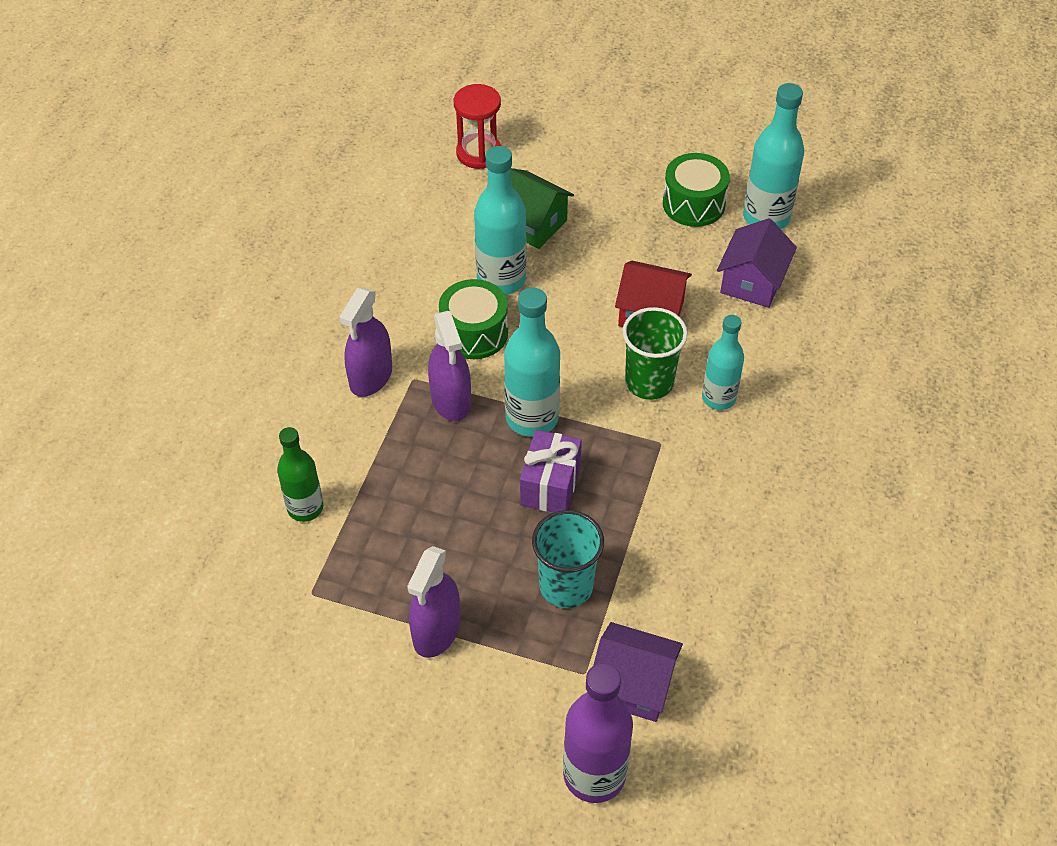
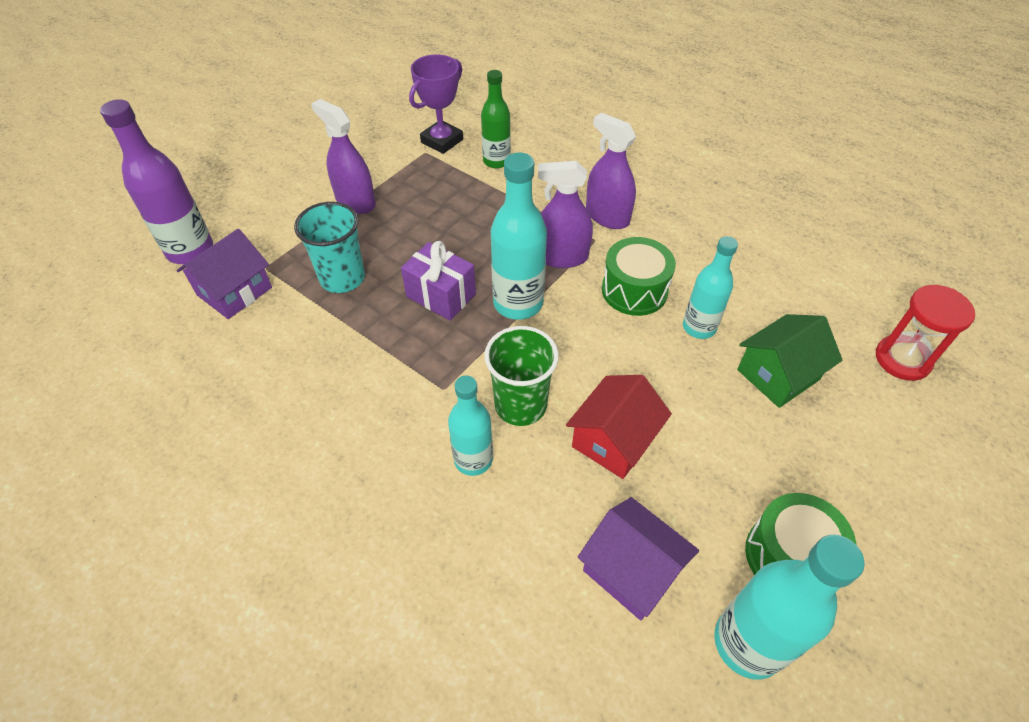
camera: 110 degrees right, 0 degrees up
(280, 583) = (442, 141): none -> purple trophy
(501, 280) = (699, 327): turquoise bottle -> turquoise bottle, size x0.66

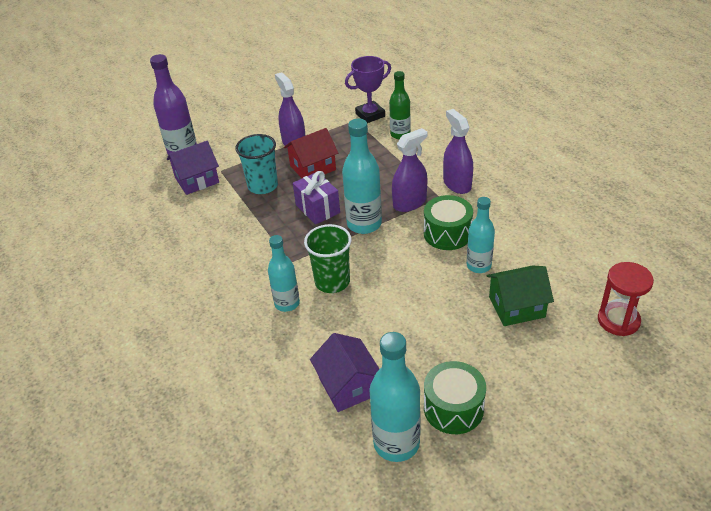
camera: 25 degrees right, 10 degrees down
(561, 257) = (409, 203): purple spray bottle -> purple spray bottle turned 120 degrees clockwise
(614, 440) = (379, 316): red house -> red house (312, 168)

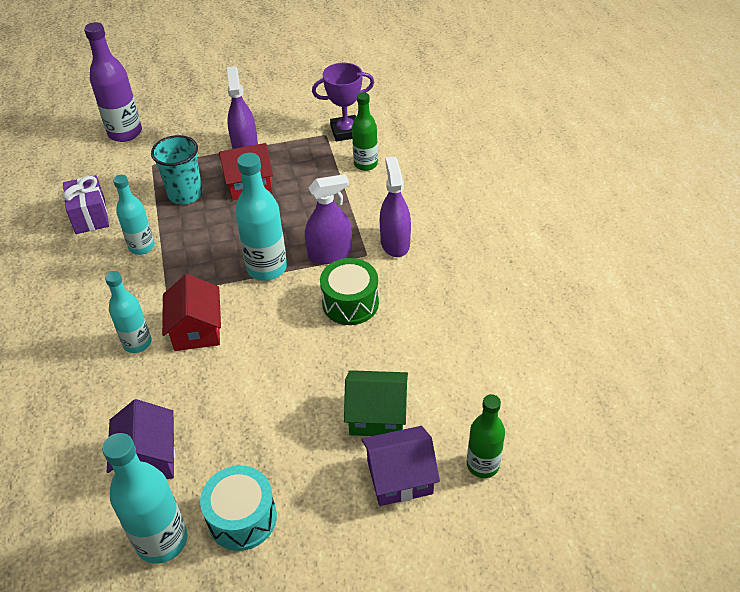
camera: 15 degrees right, 5 degrees up
(197, 180) = (122, 170): purple house -> purple house (400, 477)
(317, 209) = (227, 237): purple gift -> purple gift (90, 216)
(332, 282) = (196, 330): green cup -> red house
(453, 408) = (242, 518): green drum -> turquoise drum
(478, 266) = (363, 352): turquoise bottle -> turquoise bottle (142, 247)
(618, 320) = (482, 465): red hourglass -> green bottle

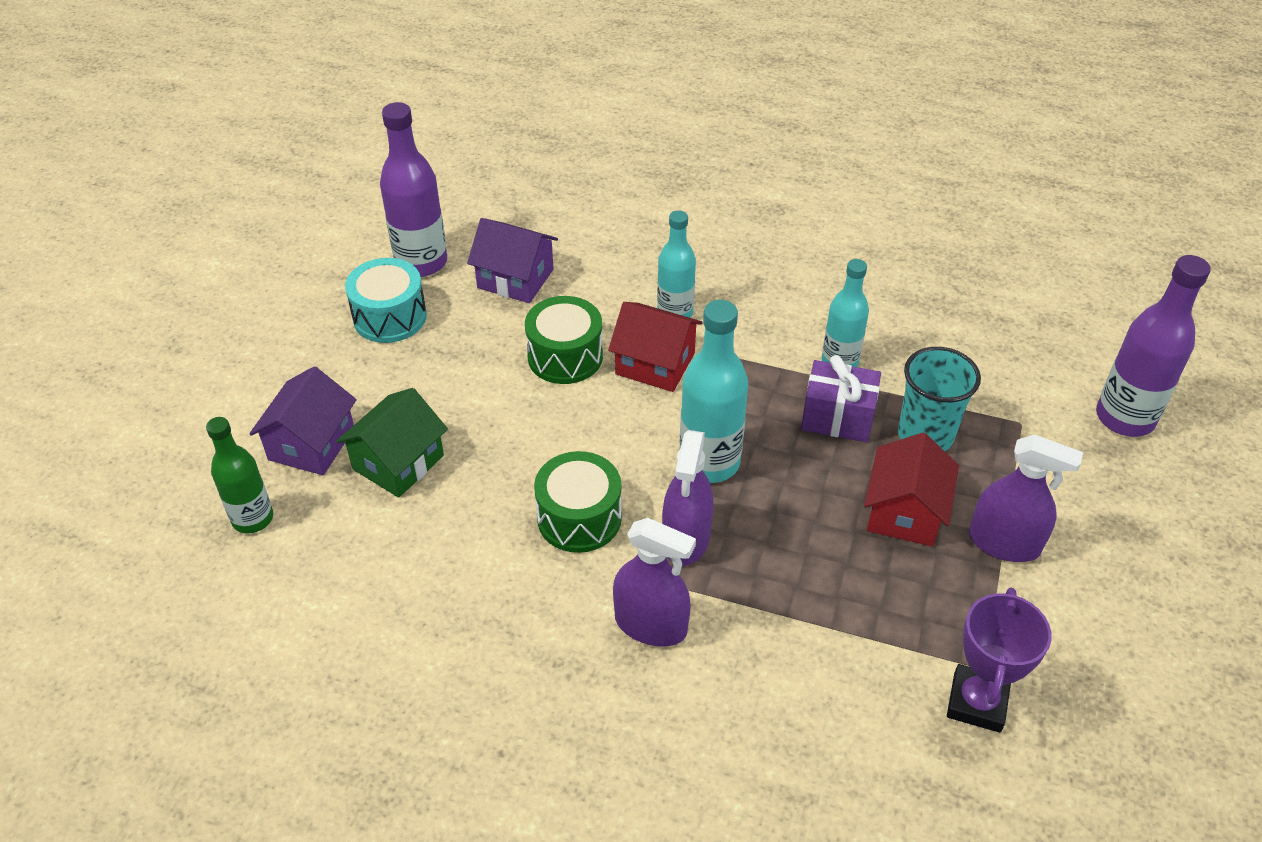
camera: 120 degrees right, 0 degrees up
(90, 216) = (935, 333): purple gift -> purple gift (837, 418)
(162, 540) = (421, 262): turquoise bottle -> purple bottle
(219, 380) = (565, 356): none -> green drum
(365, 164) = (864, 684): green bottle -> none

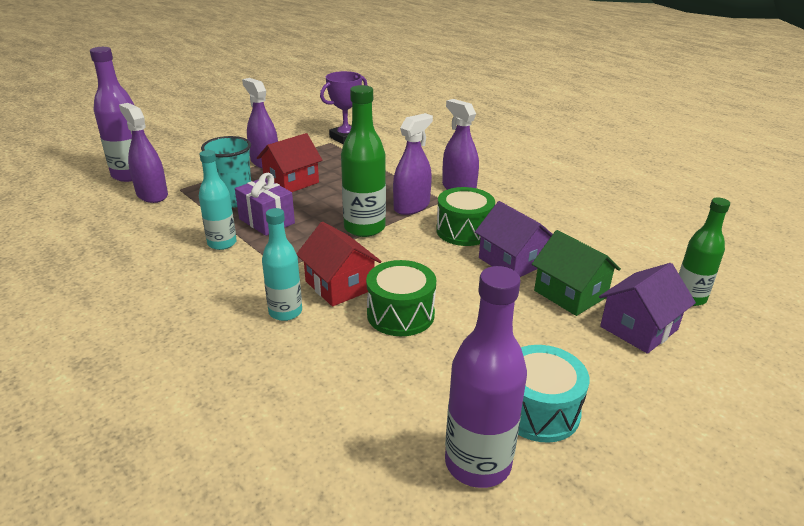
camera: 150 degrees left, 15 degrees down
(398, 462) = (570, 294): green house -> green house turned 75 degrees clockwise
(515, 278) = (390, 398): purple house -> purple house (512, 261)
(709, 462) = (364, 228): turquoise bottle -> green bottle
(1034, 396) = (152, 195): none -> purple spray bottle

